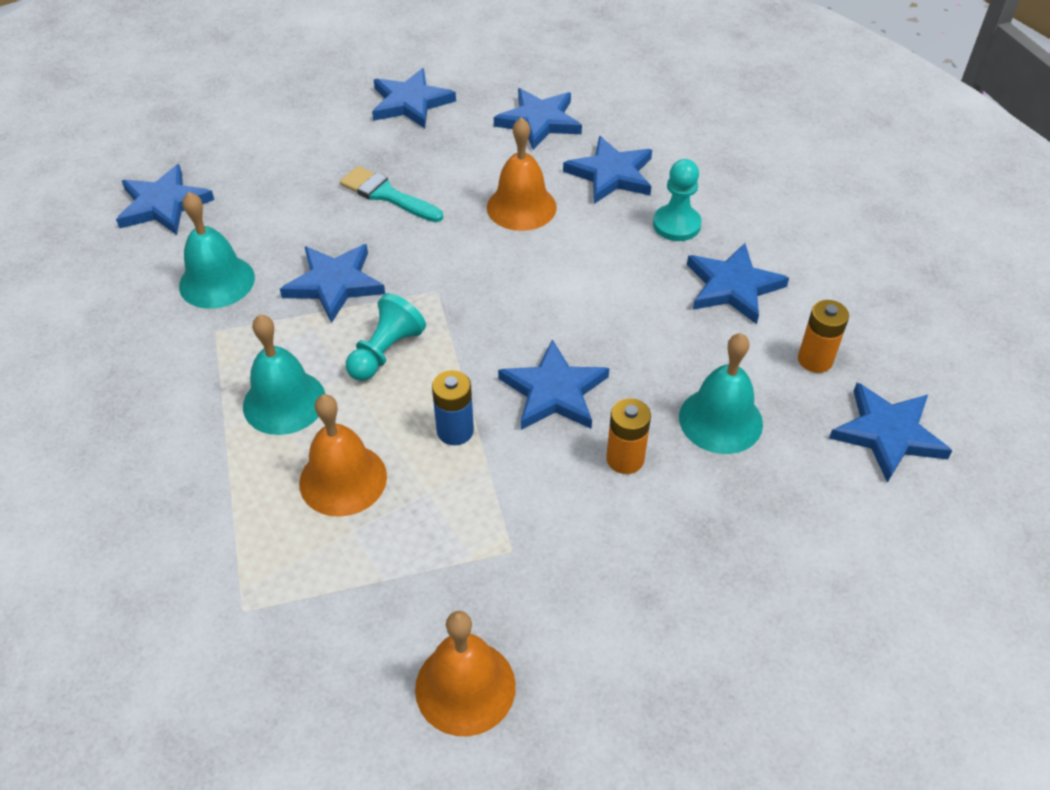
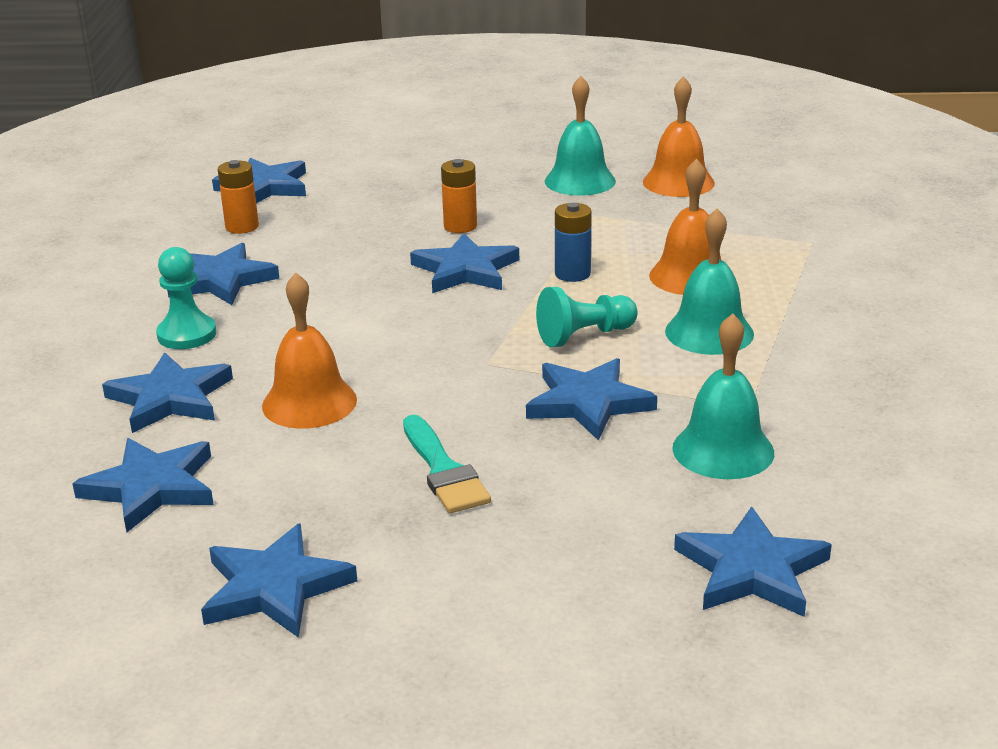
camera: 145 degrees left, 20 degrees down
(720, 420) = (363, 222): turquoise bell -> turquoise bell (580, 181)

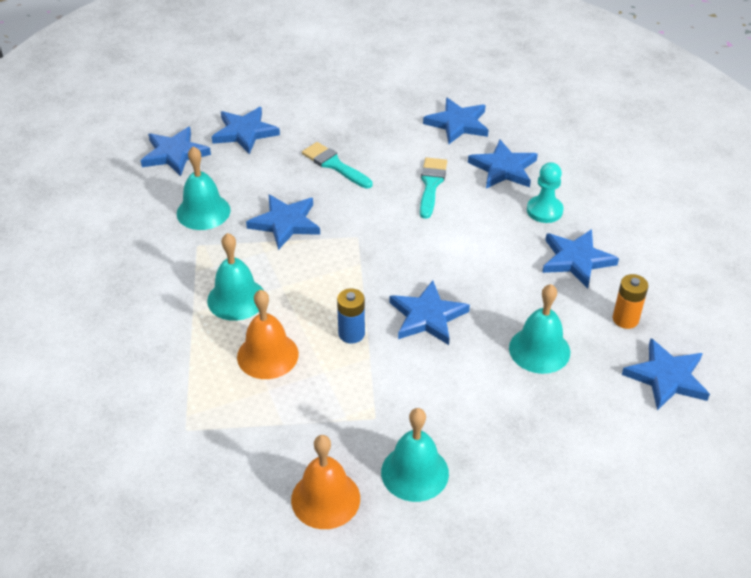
camera: 155 degrees right, 15 degrees up
(274, 587) = (364, 100): blue star -> blue star (245, 132)
(309, 402) = (431, 184): orange bell -> turquoise brush
(367, 224) = (539, 350): none -> turquoise bell
(460, 226) = (468, 368): orange battery -> none
(584, 335) = (313, 274): turquoise pawn -> none

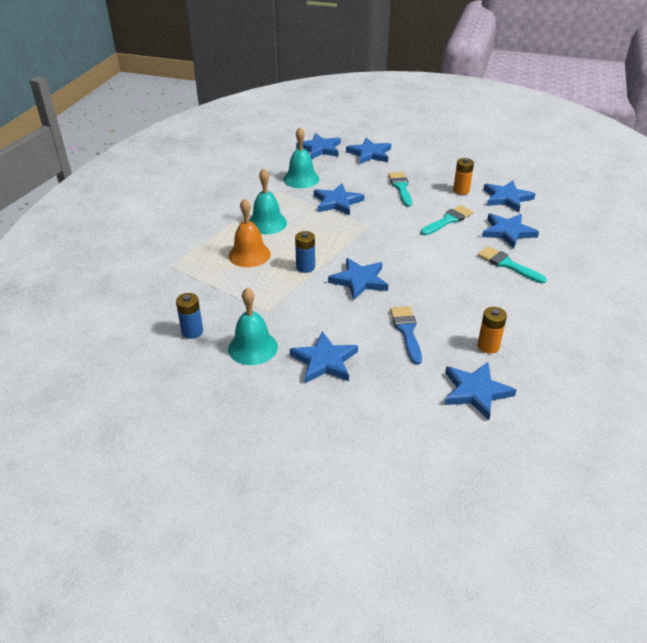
camera: 40 degrees right, 5 degrees down
(325, 499) = (192, 332): orange bell -> blue battery
(402, 136) = (461, 190): none -> orange battery
(539, 350) = (406, 331): turquoise bell -> blue brush
(544, 210) = (507, 265): turquoise pawn -> turquoise brush
(576, 260) = (495, 299): blue star -> blue star (324, 361)

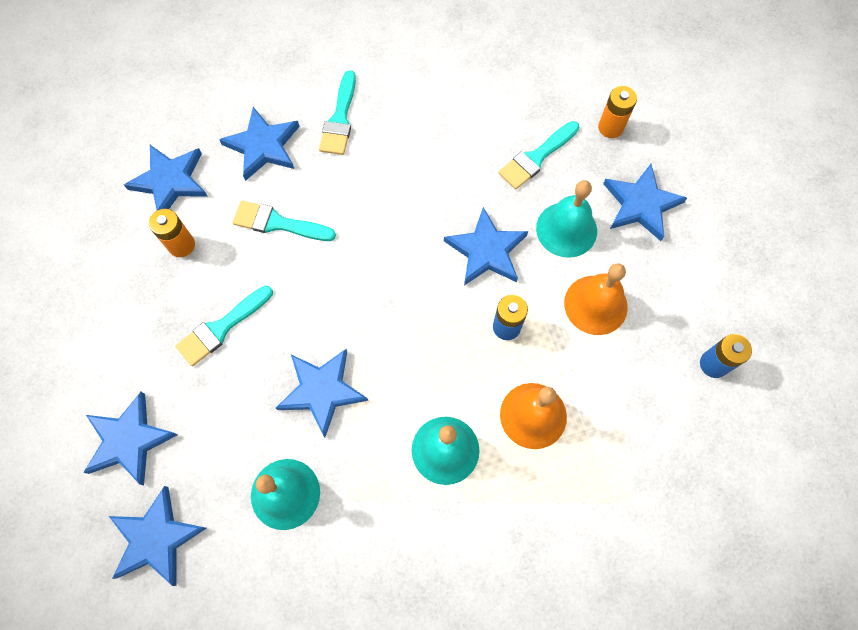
camera: 125 degrees left, 30 degrees up
(253, 347) = (681, 283): turquoise bell -> turquoise bell (566, 229)
(280, 305) = (595, 305): none -> orange bell
(406, 331) = (536, 157): blue brush -> turquoise brush
(475, 391) = (573, 65): blue star -> none
(488, 346) = (501, 80): orange battery -> orange battery (610, 127)

